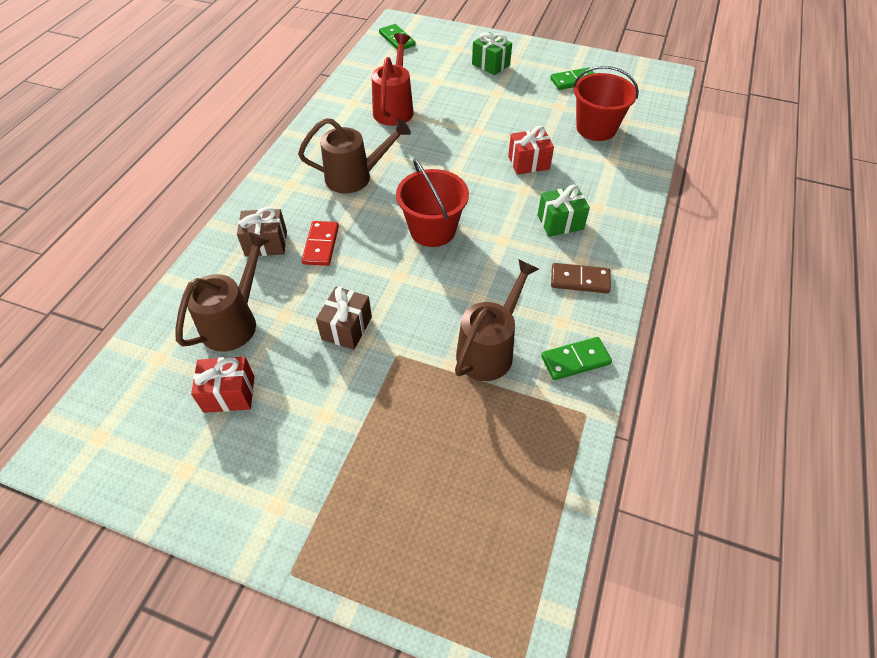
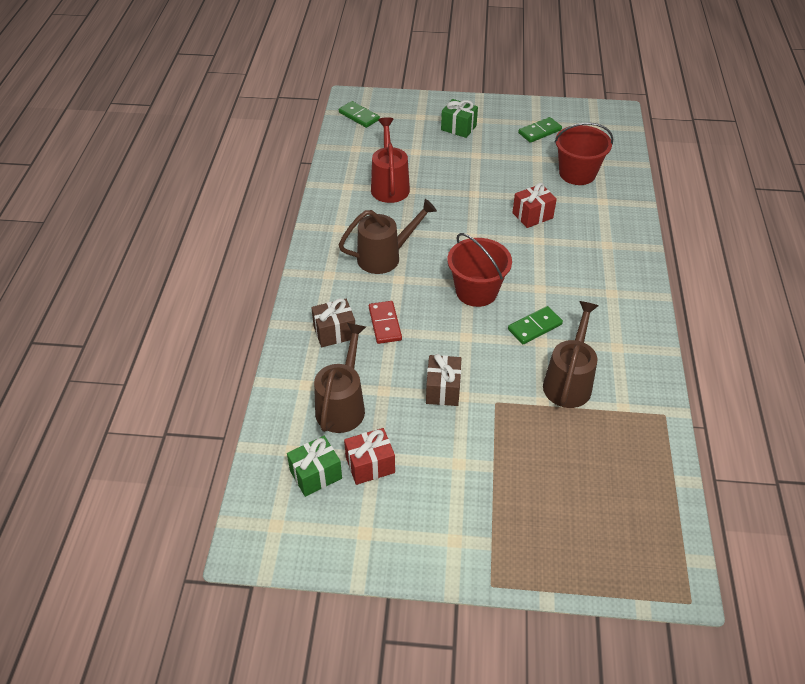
camera: 15 degrees left, 5 degrees down
(560, 222) = (581, 263): green gift -> green gift (316, 474)
(575, 360) = (640, 375): green domino -> green domino (534, 327)
(580, 280) = (617, 310): brown domino -> none

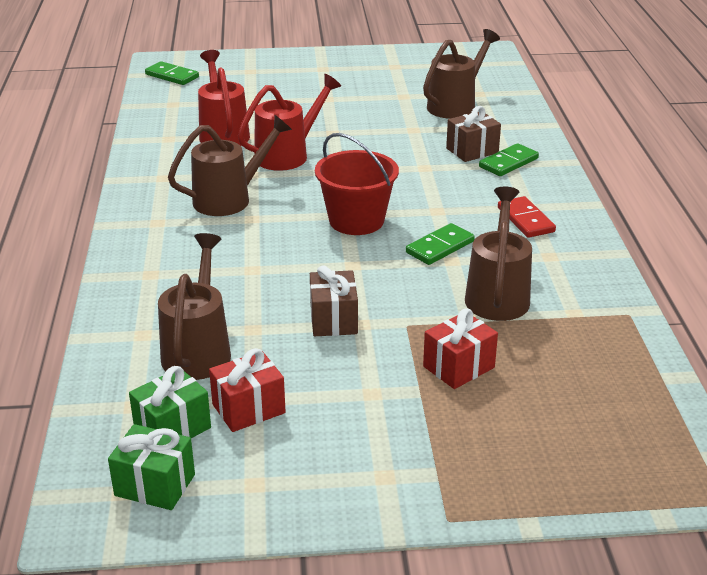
camera: 10 degrees left, 15 degrees down
(334, 332) = (174, 277): brown gift -> brown gift (472, 150)
(385, 324) = (242, 263): red domino -> red domino (526, 220)
(436, 214) = (288, 155): none -> red watering can
(458, 128) = (300, 77): green gift -> green gift (155, 485)
(532, 215) = (410, 146): red gift -> red gift (458, 367)
(539, 131) = (400, 73): green domino -> green domino (508, 163)
(577, 173) = (456, 105): red bucket -> brown watering can

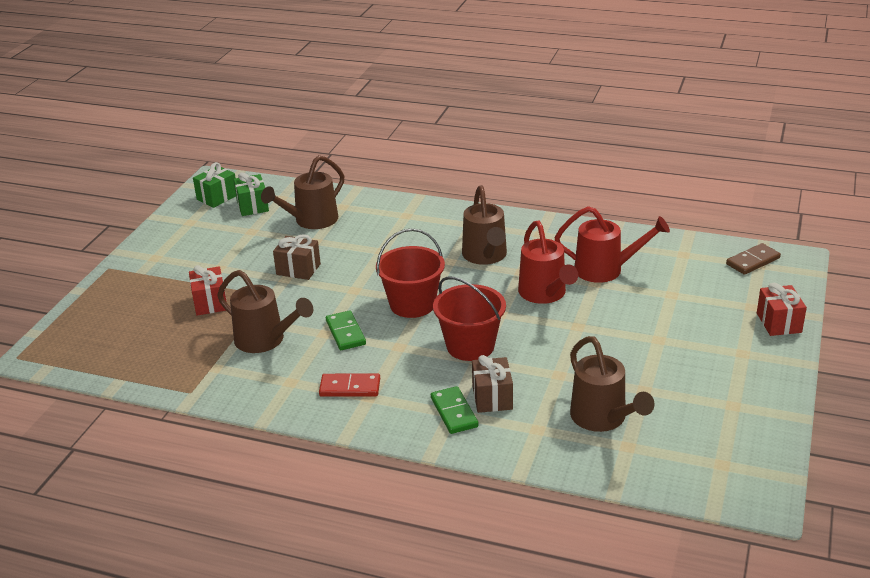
camera: 115 degrees right, 0 degrees up
(172, 76) = (752, 261): green domino -> brown domino
(198, 350) = (311, 221): brown watering can -> brown watering can turned 105 degrees clockwise
(248, 409) = (245, 228): red gift -> red gift (779, 323)
(405, 175) = (470, 346): none -> red bucket

